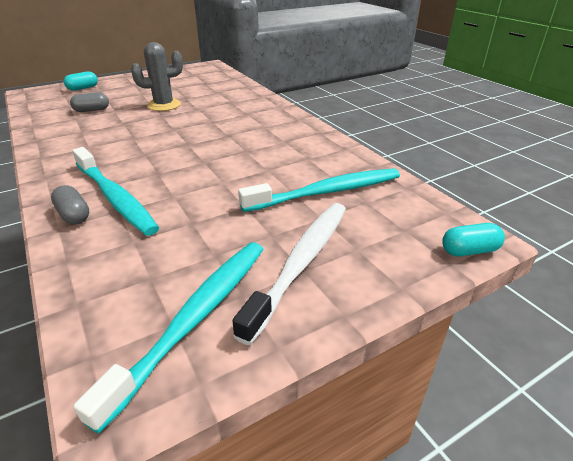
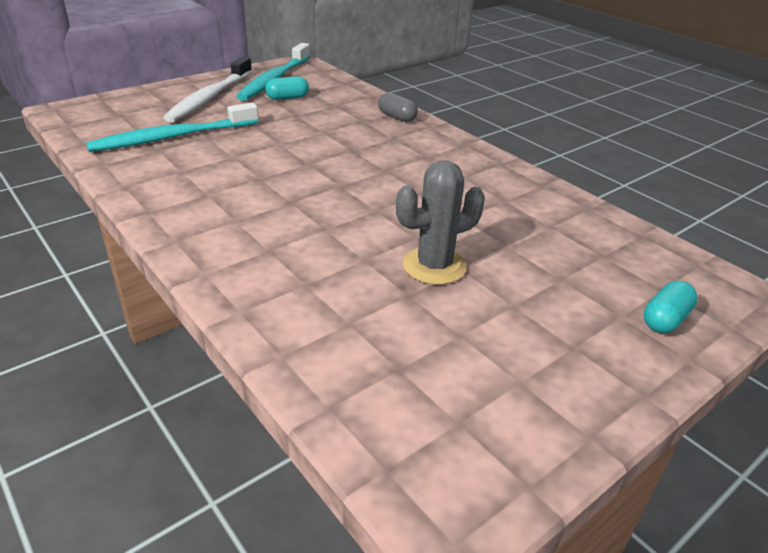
camera: 170 degrees right, 0 degrees up
(92, 110) = (548, 245): grey capsule -> none
(115, 198) = (375, 129): turquoise toothbrush -> none
(469, 251) = (80, 104): turquoise capsule -> turquoise capsule (287, 98)

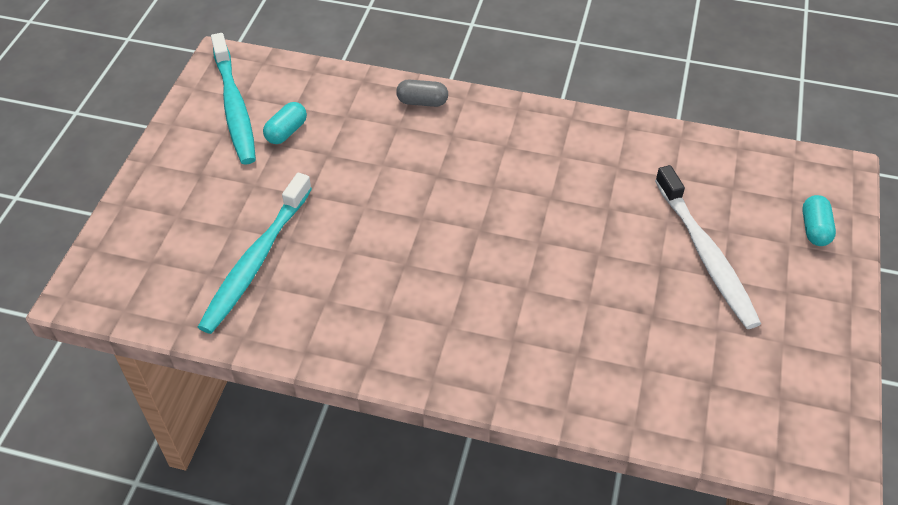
camera: 35 degrees left, 15 degrees up
(210, 97) = (208, 178): white toothbrush -> white toothbrush (706, 255)
(434, 266) = (640, 275): grey cactus -> none

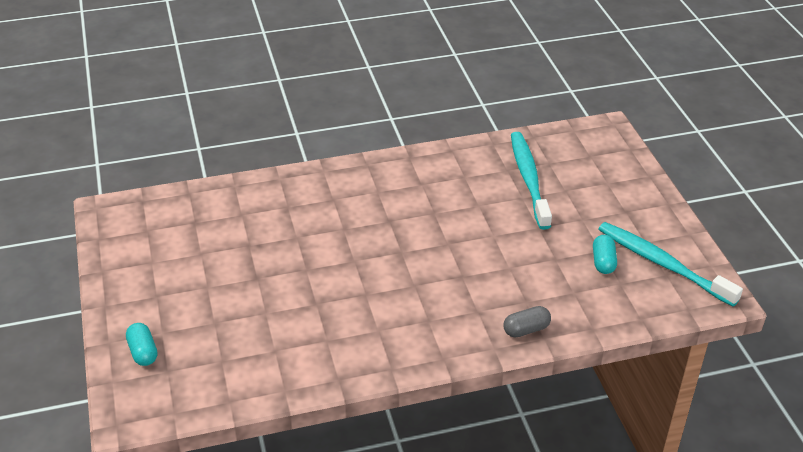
camera: 150 degrees right, 10 degrees down
(706, 255) = (225, 298): white toothbrush -> none

